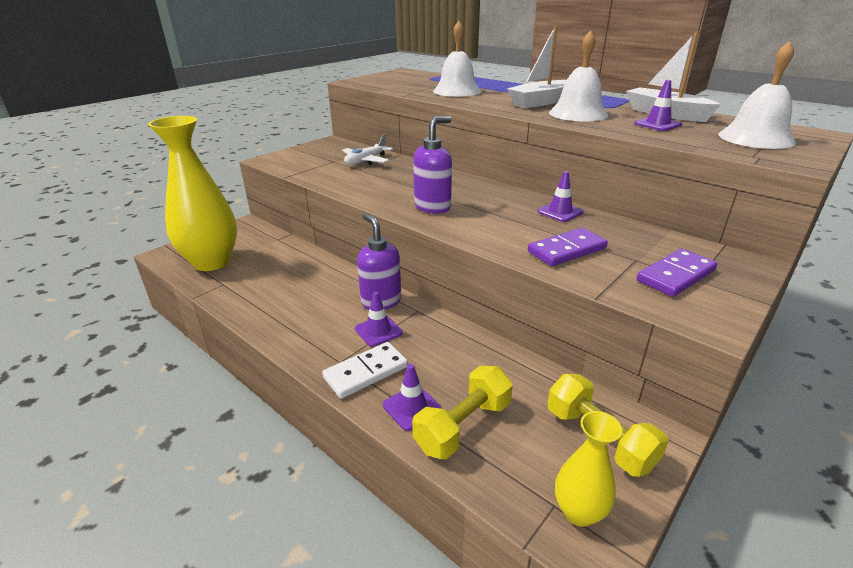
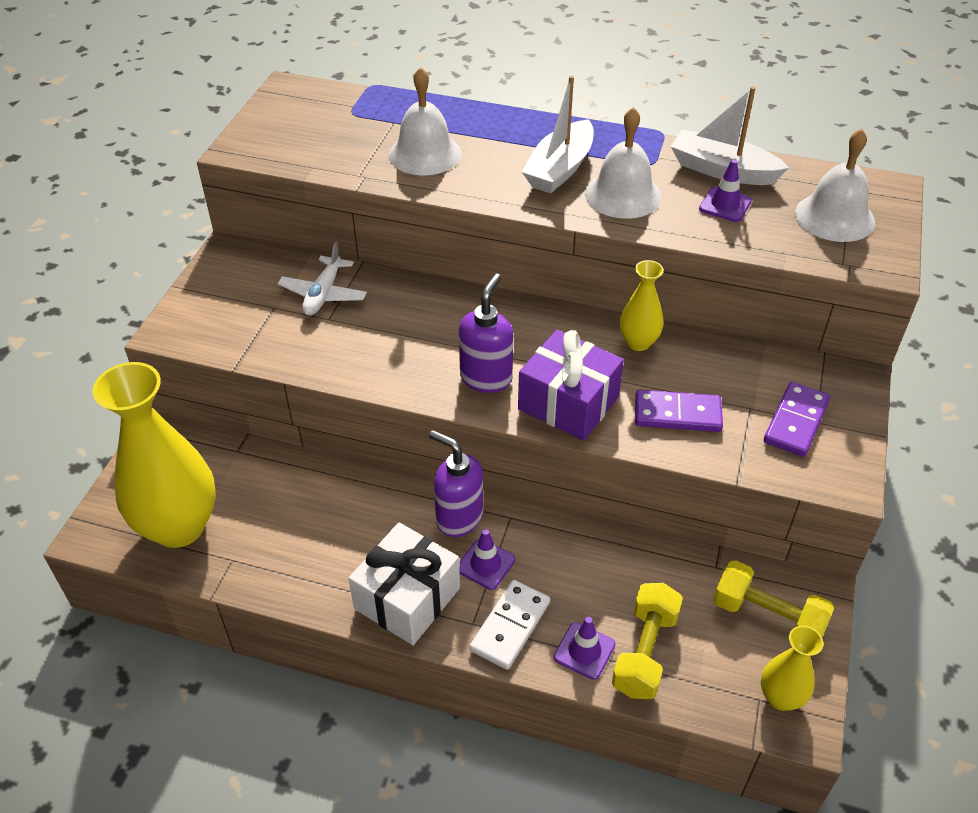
camera: 25 degrees left, 15 degrees up
(308, 333) = (407, 598): none -> white gift
(482, 228) = (568, 403): none -> purple gift
(560, 212) = (638, 342): purple traffic cone -> yellow vase
(567, 250) = (677, 414): purple domino -> purple domino turned 60 degrees clockwise

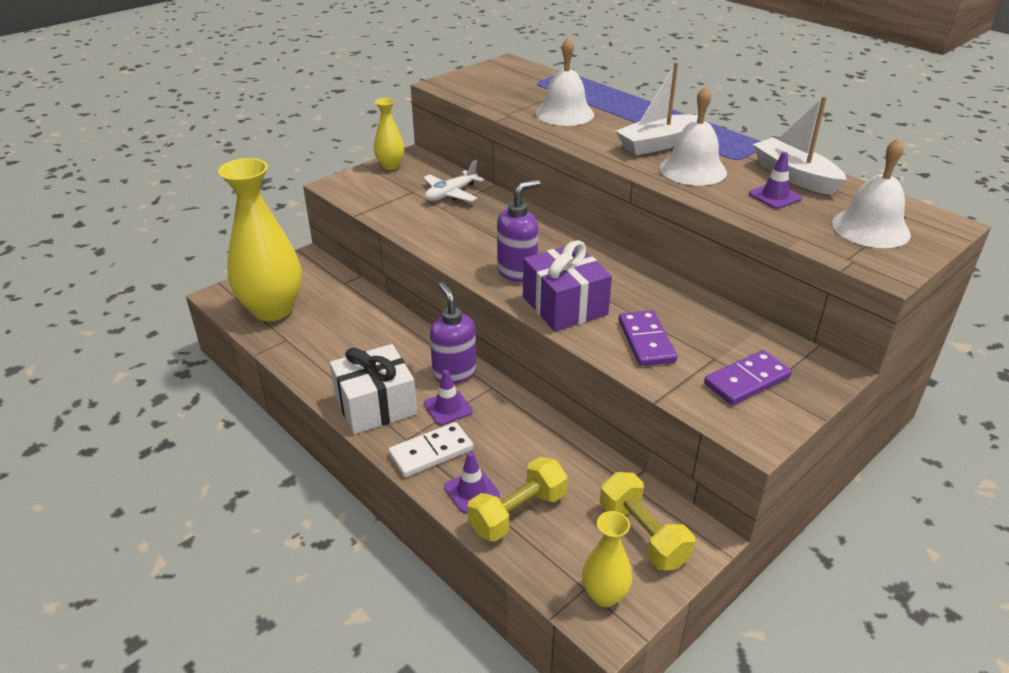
camera: 30 degrees right, 10 degrees down
(638, 342) = (656, 288): yellow vase -> yellow vase (390, 166)
(677, 414) = (646, 341): purple domino -> purple domino turned 45 degrees clockwise

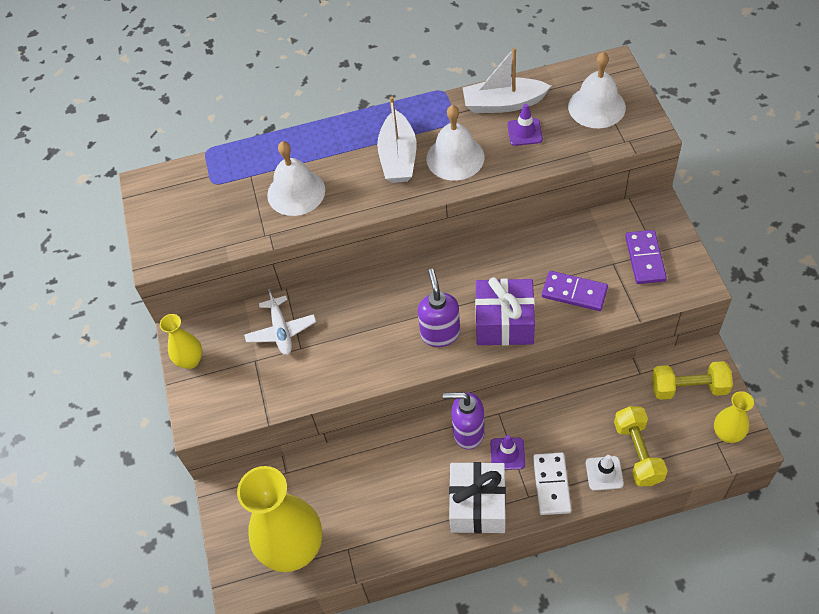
camera: 55 degrees left, 20 degrees up
(471, 491) = (604, 473): purple traffic cone -> white traffic cone

